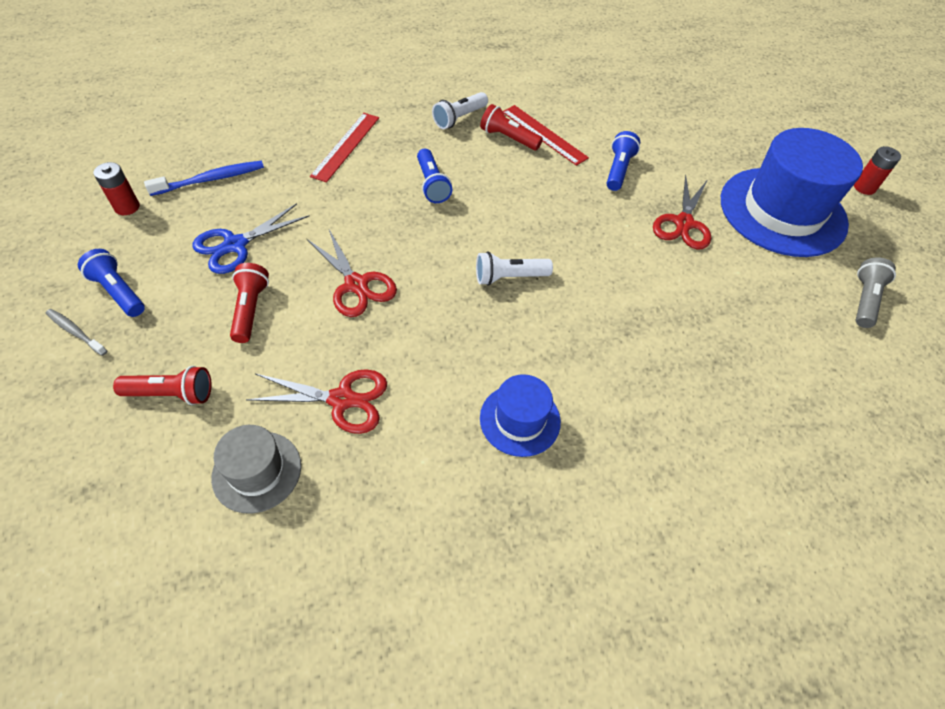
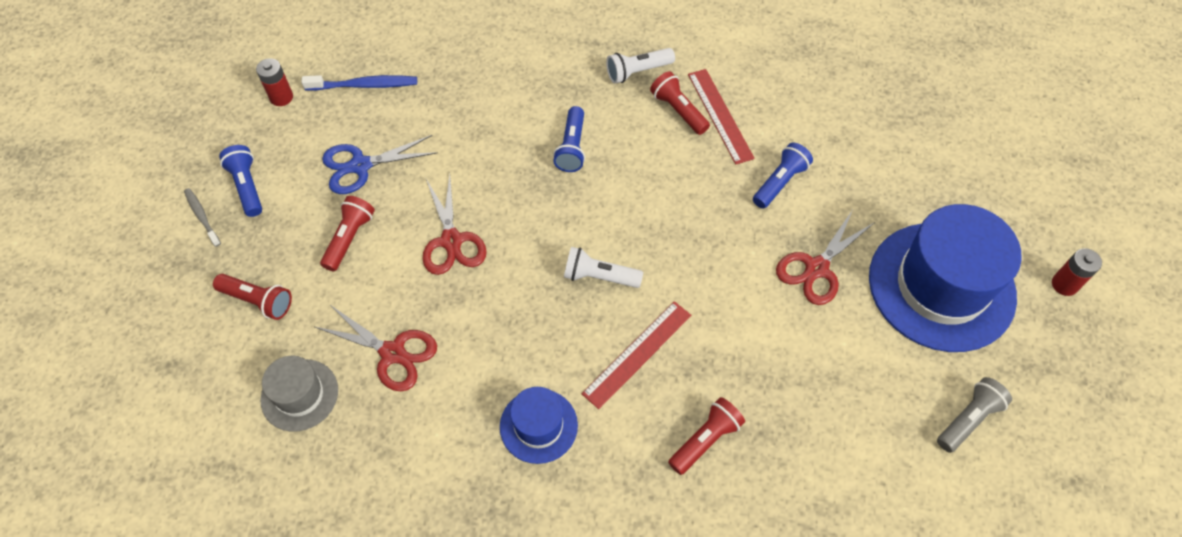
camera: 25 degrees right, 5 degrees up
(346, 146) = (506, 78): red ruler -> red ruler (637, 354)
(675, 382) = (705, 440): none -> red flashlight

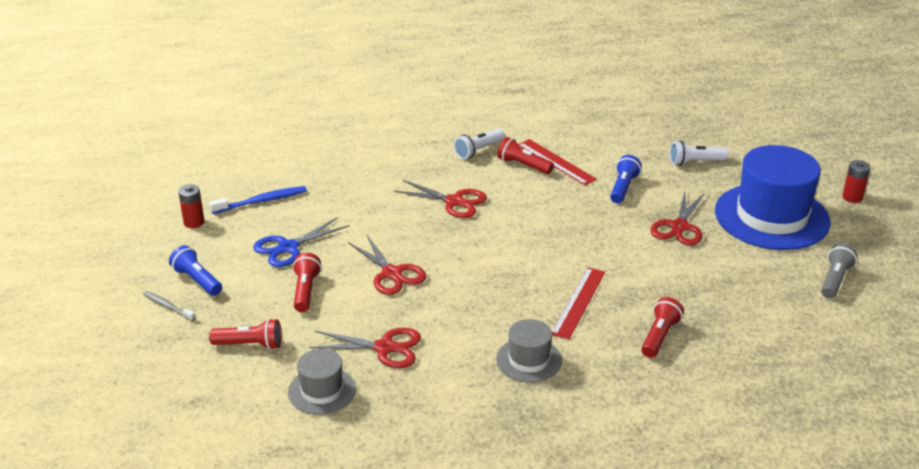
camera: 20 degrees left, 25 degrees down
(538, 426) = (529, 360): blue hat -> grey hat
(572, 147) = (454, 202): blue flashlight -> red scissors
(599, 276) = (522, 267): white flashlight -> white flashlight (695, 162)

